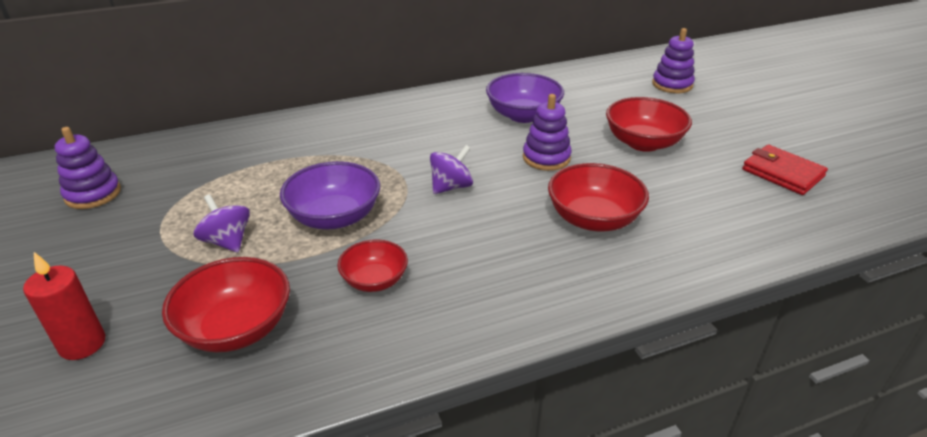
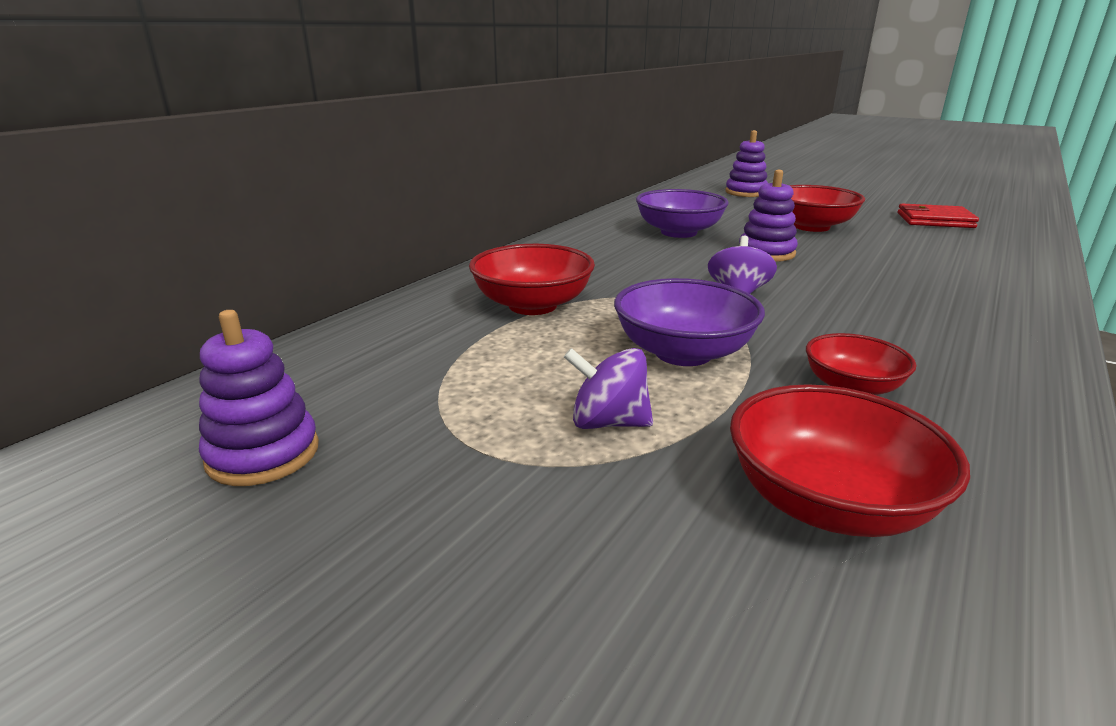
camera: 35 degrees left, 10 degrees down
(82, 344) = (667, 657): red candle -> none
(593, 219) = (898, 279): red bowl -> red bowl (532, 305)

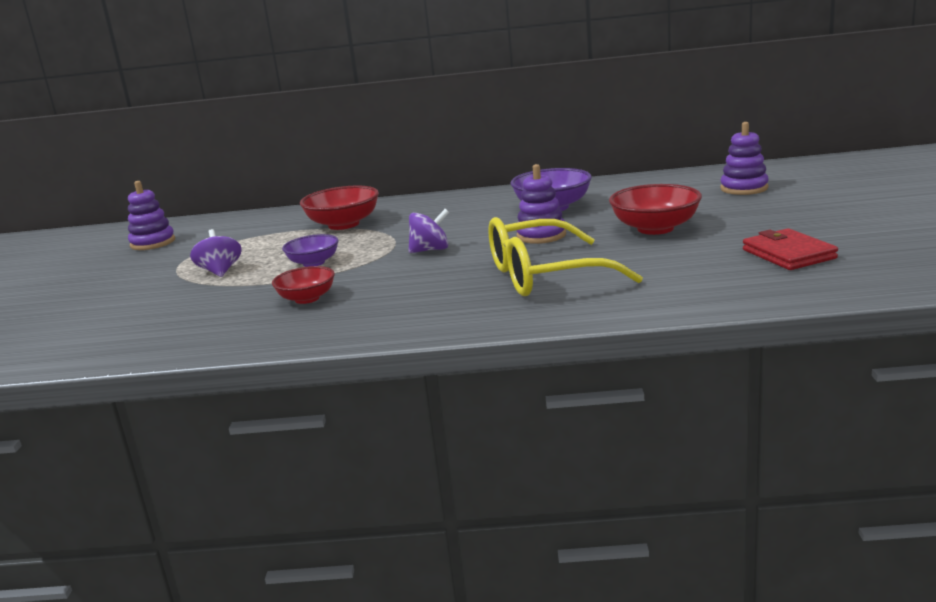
camera: 60 degrees right, 5 degrees down
(683, 353) = (313, 263): purple bowl -> purple bowl, size x0.63
(828, 503) = (182, 315): red bowl -> none
(902, 278) = (544, 275): none -> yellow glasses

